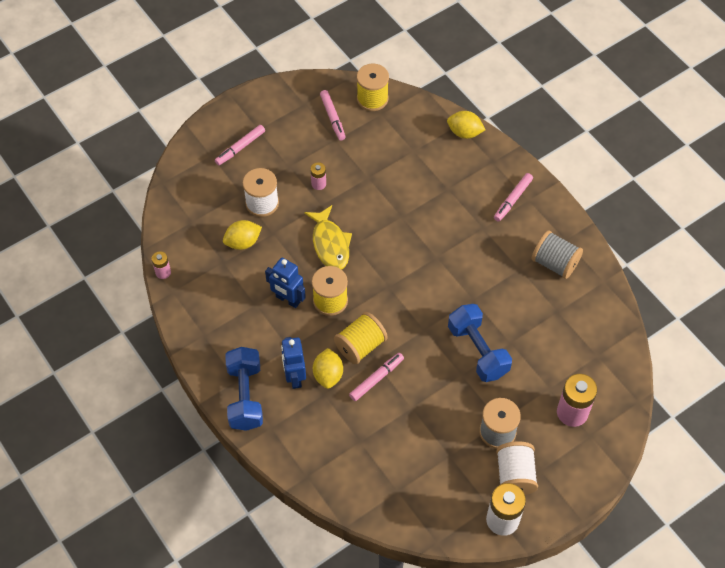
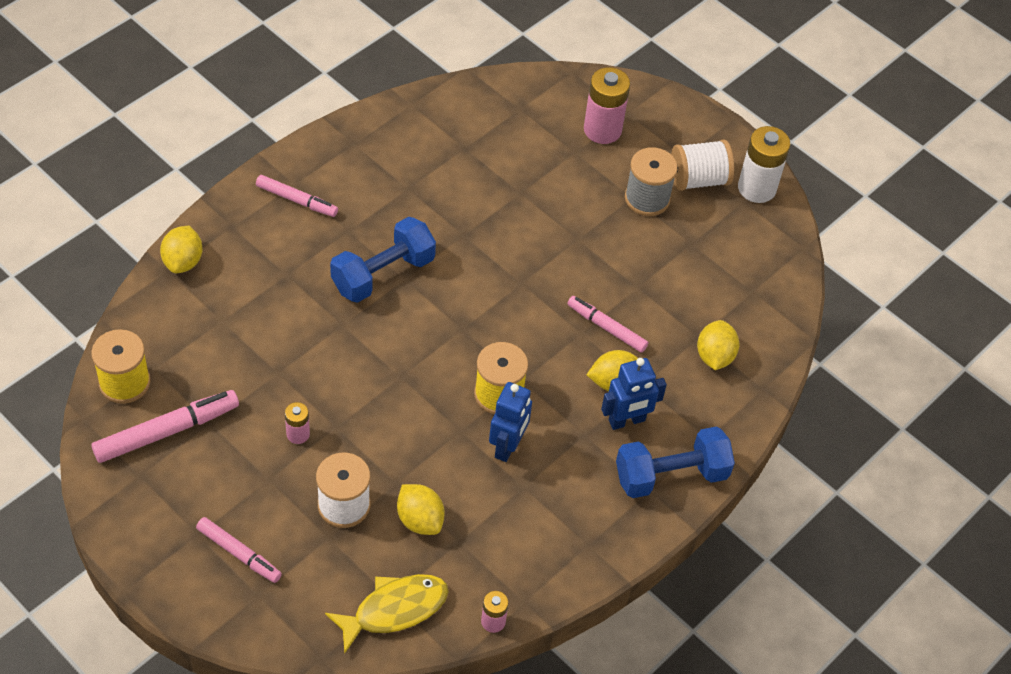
camera: 105 degrees left, 5 degrees down
(330, 244) = (404, 406): yellow fish -> yellow fish (394, 609)
(333, 118) = (167, 431): pink marker -> pink marker, size x1.54
(340, 448) = (714, 356): none -> yellow lemon
(360, 346) = (562, 351): yellow spool -> none
(478, 351) = (540, 224): blue dumbbell -> blue dumbbell (383, 274)
(554, 263) = (393, 152): grey spool -> none

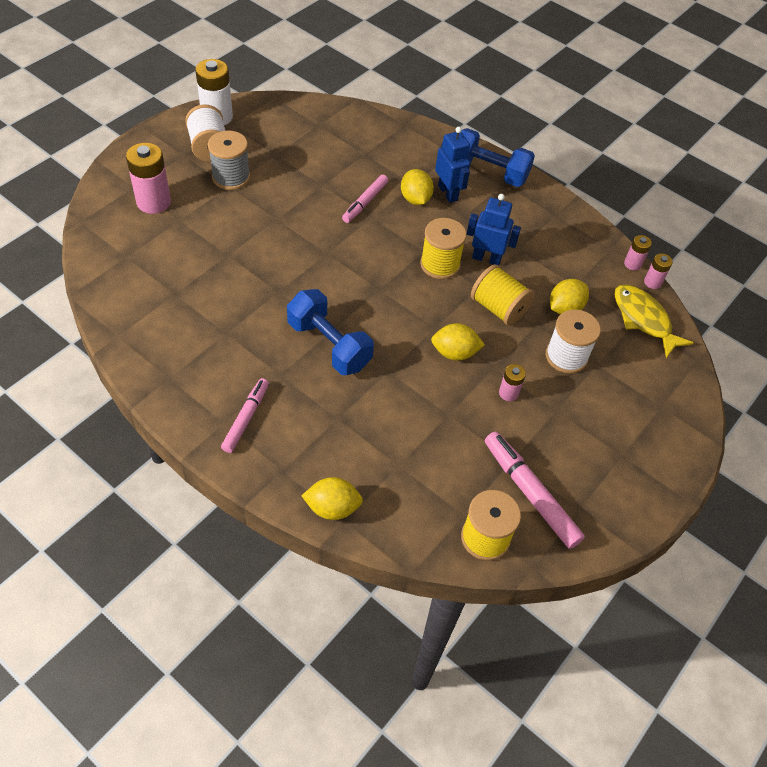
camera: 95 degrees left, 0 degrees up
(239, 553) = (631, 423): pink marker -> none
(425, 445) = (498, 308): none -> yellow spool
(458, 639) = (652, 282): none -> pink battery
(671, 475) = (488, 172): blue dumbbell -> blue dumbbell turned 45 degrees counterclockwise
(714, 356) = (381, 146): yellow lemon -> yellow lemon (454, 353)

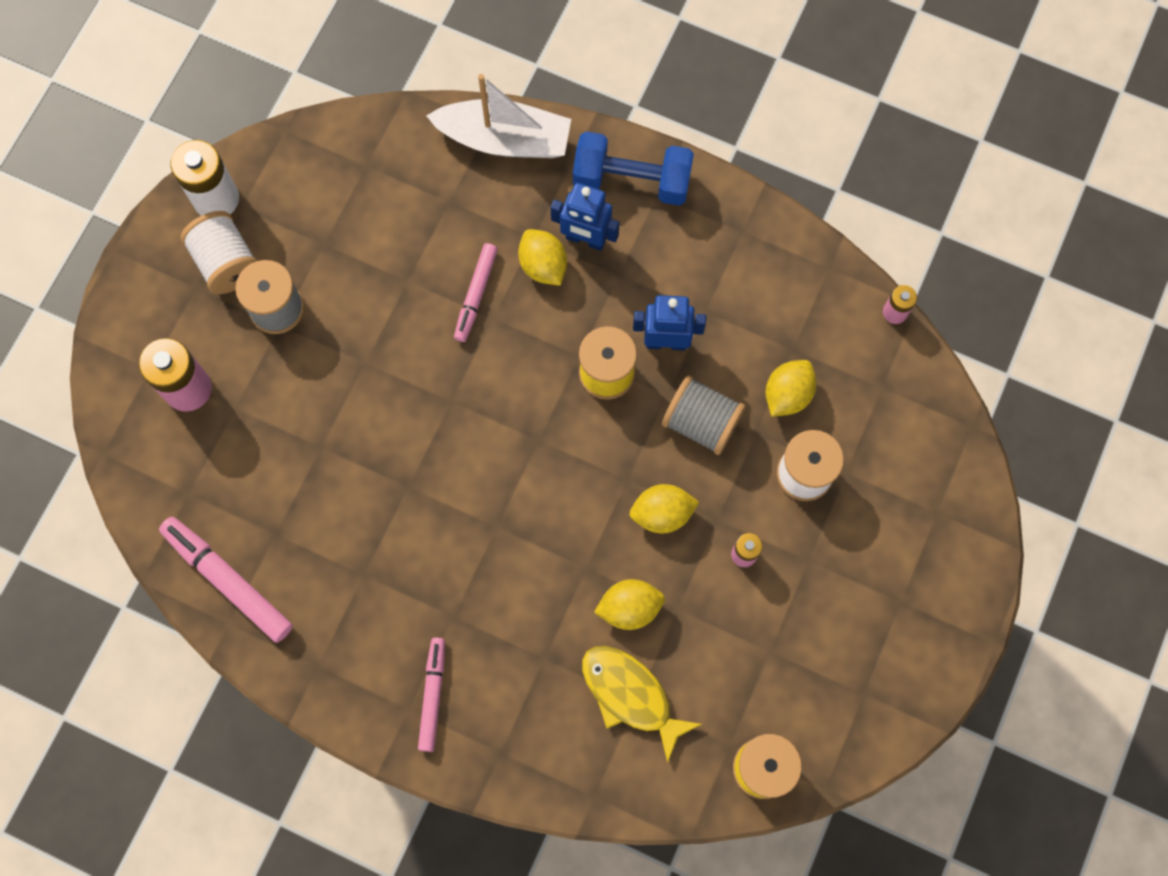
camera: 10 degrees left, 20 degrees up
(329, 345) = (500, 552): blue dumbbell -> none
(332, 508) = (575, 785): yellow lemon -> yellow lemon (629, 608)
(411, 133) = (504, 139): none -> white boat
(448, 193) = (585, 239): blue robot -> blue robot turned 150 degrees clockwise
(498, 308) = (701, 422): yellow spool -> grey spool
(530, 493) = (801, 692): pink marker -> pink marker (228, 581)
(632, 264) = (863, 288): pink battery -> none
(643, 319) = (893, 380): yellow fish -> yellow fish (630, 695)

